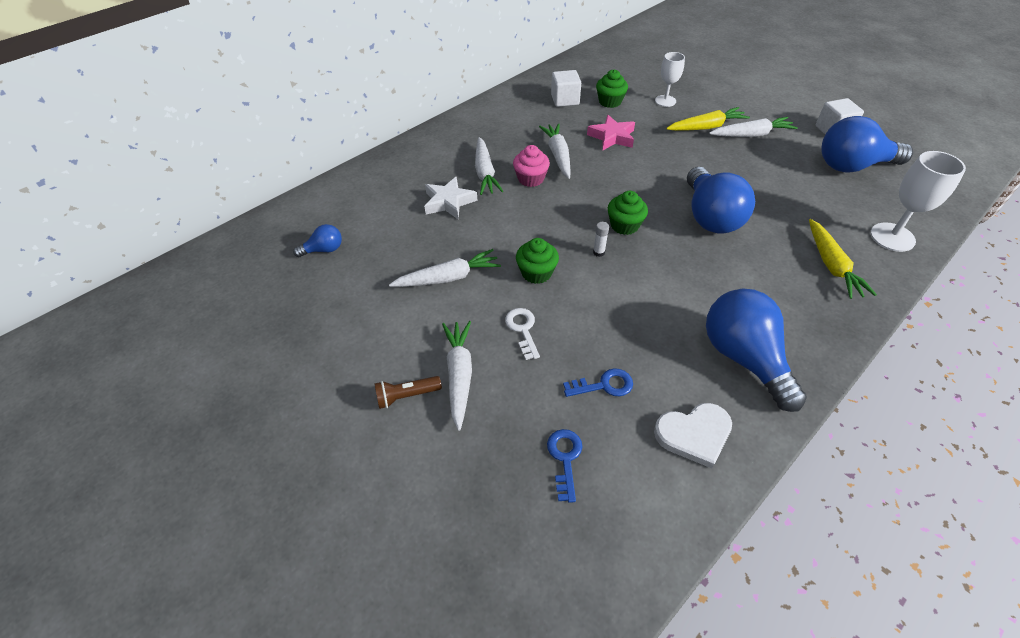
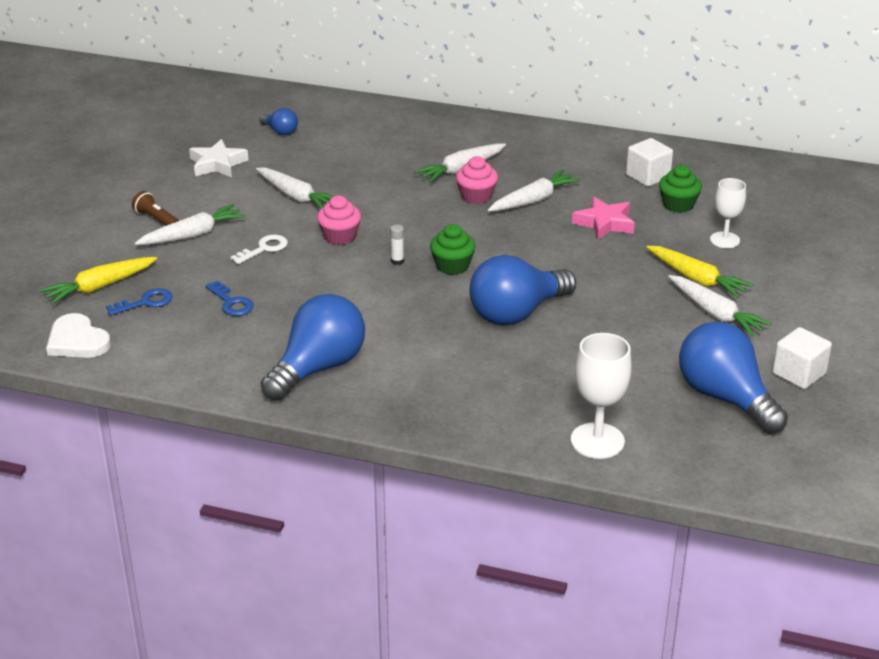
camera: 60 degrees right, 15 degrees down
(449, 202) = (397, 165): white star -> white star (217, 164)
(536, 273) = (339, 236): green cupcake -> pink cupcake
(694, 434) = (210, 357): white heart -> white heart (77, 341)
(831, 265) = (504, 403): yellow carrot -> yellow carrot (100, 287)

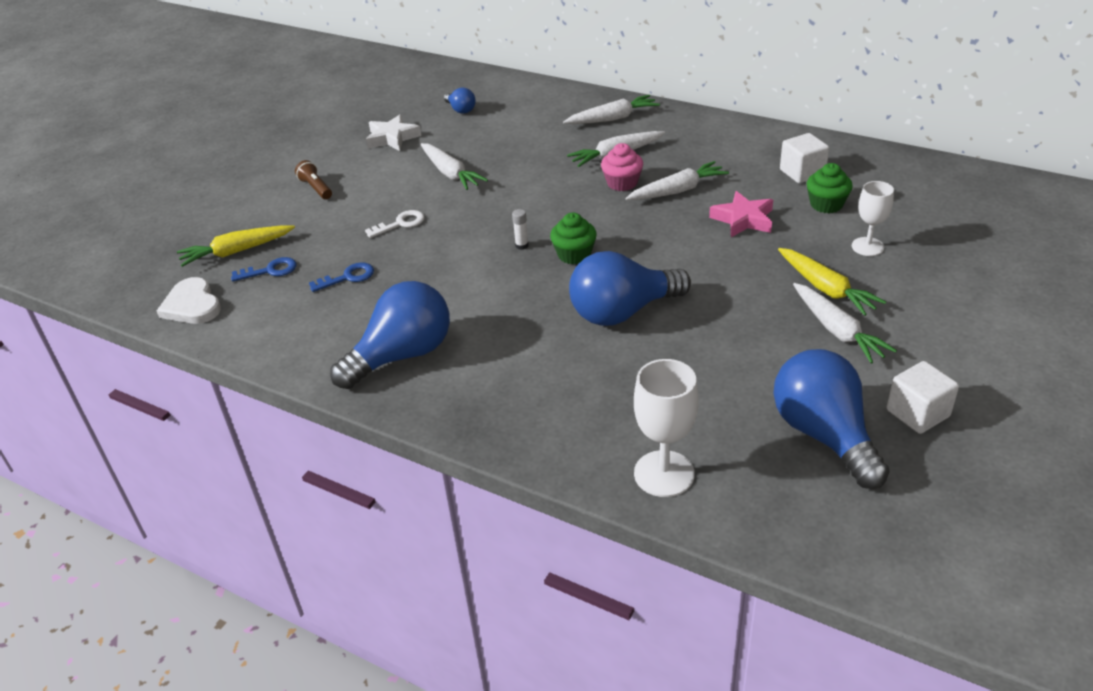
camera: 15 degrees right, 5 degrees up
(192, 235) = (341, 205): white carrot -> white carrot (612, 119)
(231, 303) = (348, 277): blue key -> blue key turned 90 degrees counterclockwise
(339, 236) = (476, 216): pink cupcake -> none

